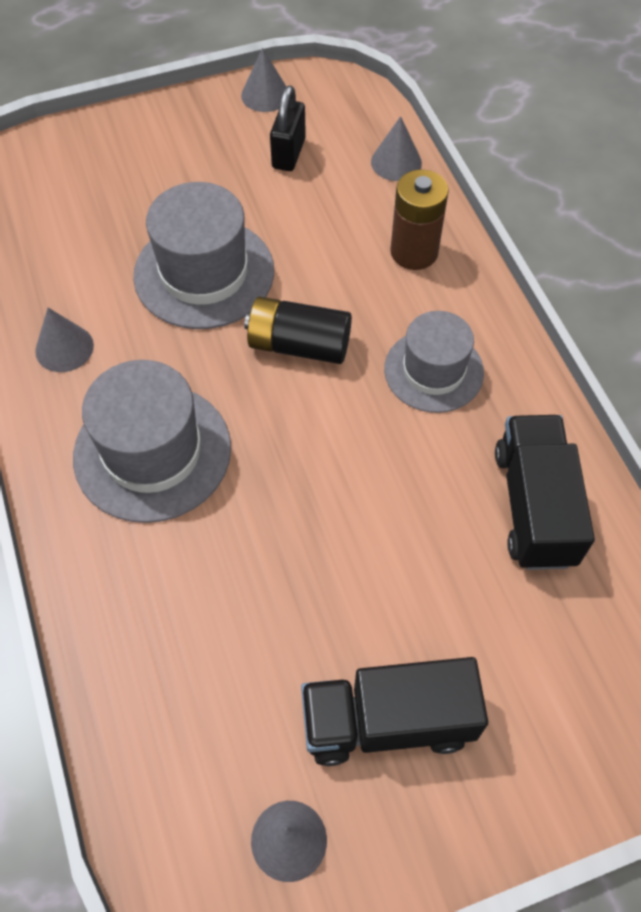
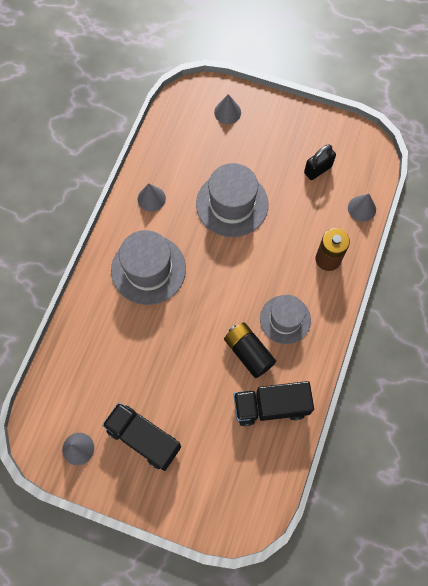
camera: 40 degrees right, 10 degrees up
(265, 95) = (334, 130): grey cone -> grey cone (227, 112)
(299, 345) = (241, 266): black battery -> black battery (248, 353)
(534, 506) = (270, 406): black truck -> black truck turned 135 degrees counterclockwise

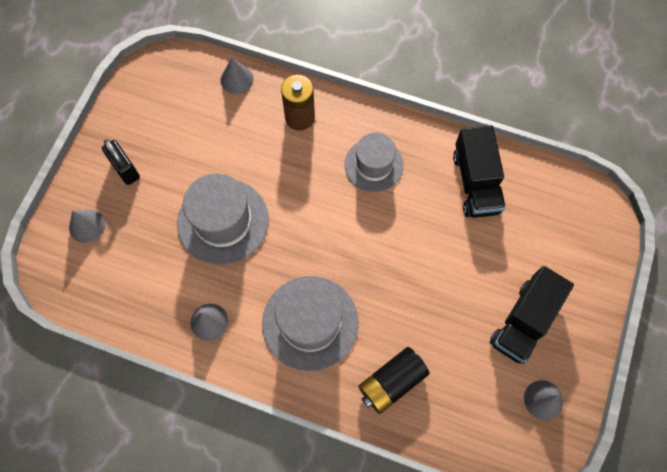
camera: 90 degrees left, 0 degrees up
(248, 353) = (415, 204): black battery -> black battery (391, 382)
(318, 169) = (182, 122): black padlock -> black padlock (125, 169)

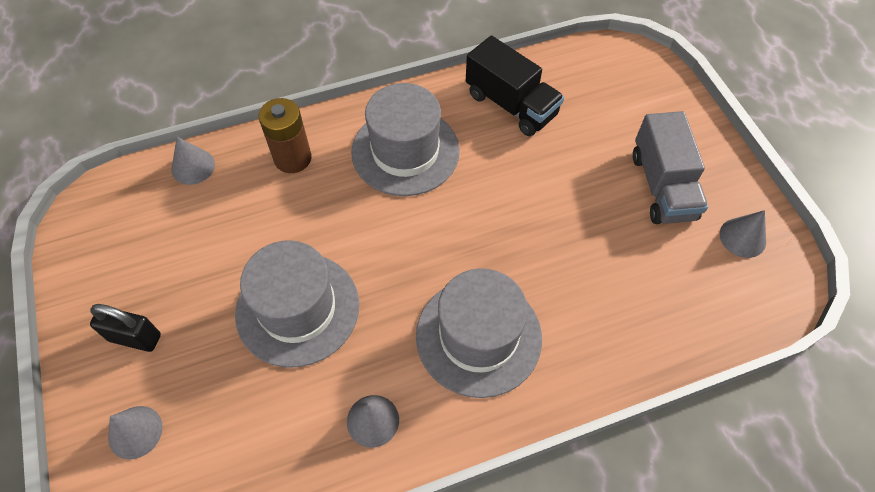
camera: 40 degrees left, 10 degrees down
(374, 165) = (405, 151): grey hat -> grey hat, size x1.50
(391, 382) = (607, 329): black battery -> none
(523, 321) = (662, 186): black truck -> grey truck

